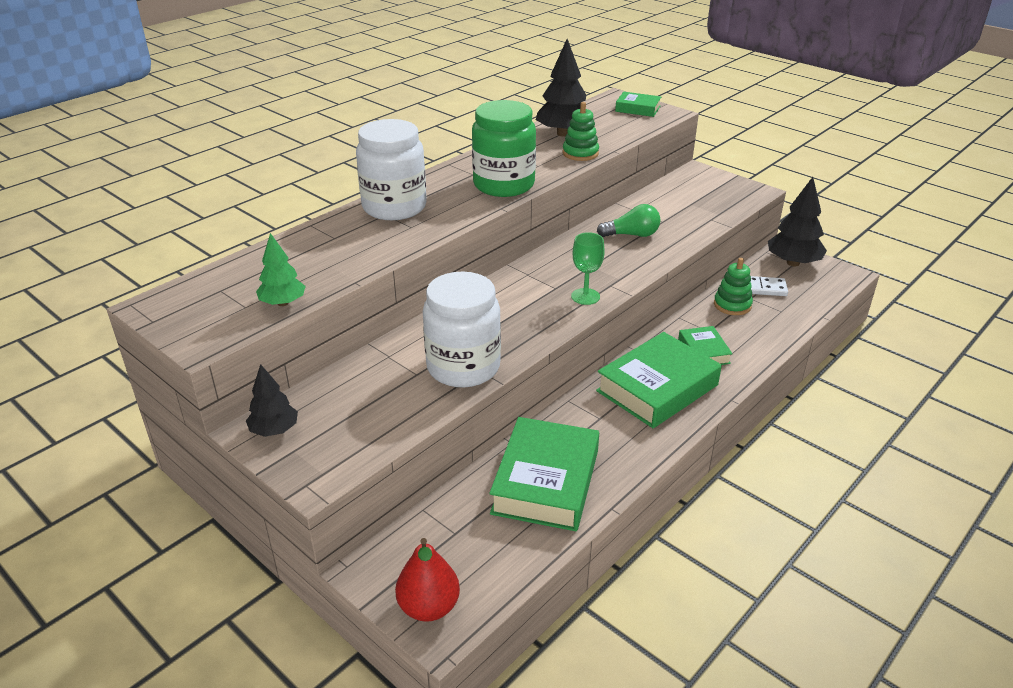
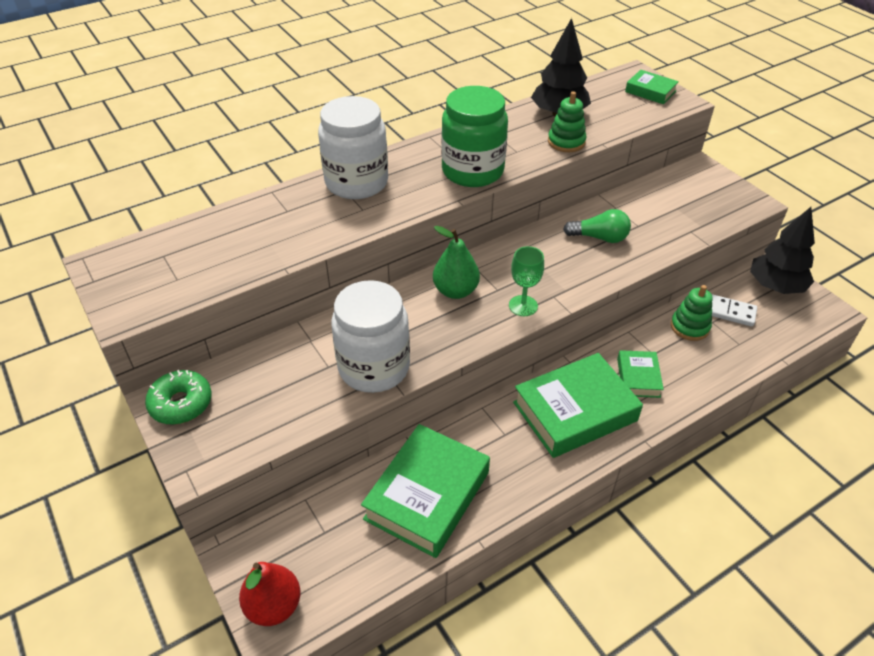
camera: 15 degrees right, 10 degrees up
(274, 430) = (181, 403): black tree -> green donut
(283, 303) = (211, 281): green tree -> none
(515, 295) = (455, 291): none -> green pear

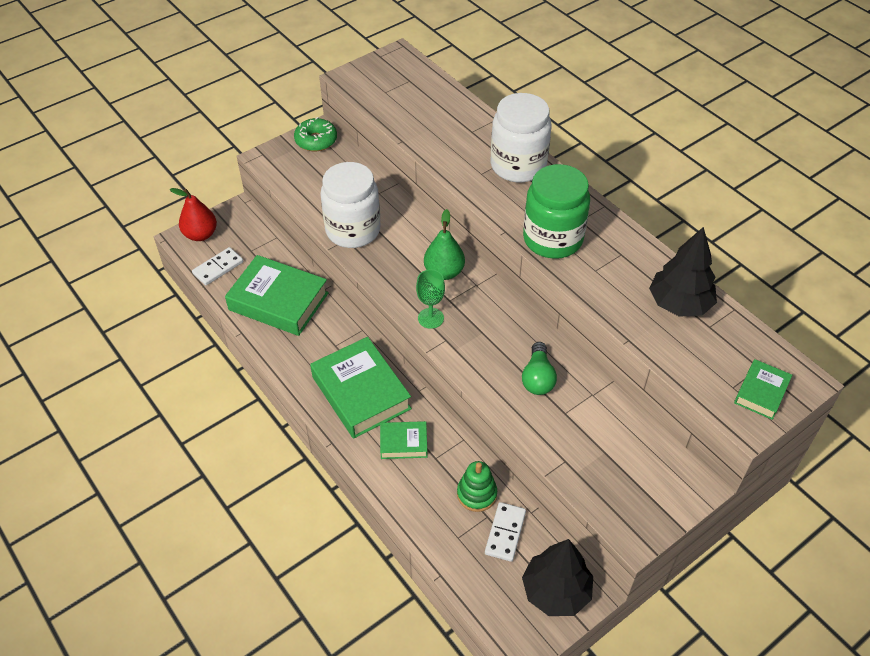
camera: 85 degrees right, 5 degrees up
(351, 576) = (218, 268): none -> white domino
(566, 142) = (623, 309): green stacking toy -> none

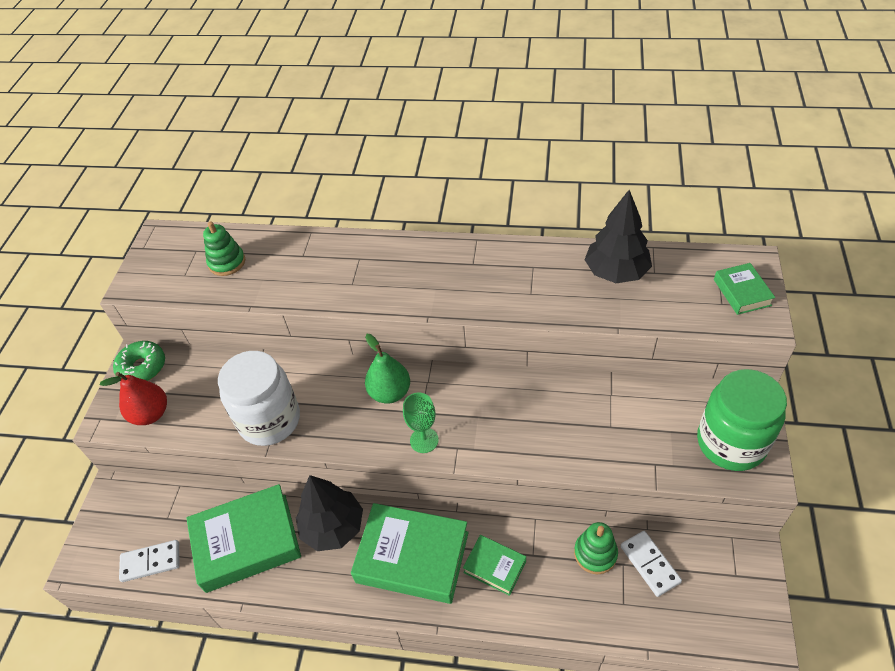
camera: 40 degrees left, 0 degrees up
(200, 234) = (96, 545): red pear -> red pear (151, 414)
(218, 268) = (151, 562): white domino -> white domino turned 75 degrees clockwise
(403, 443) = (495, 567): green book -> green book turned 75 degrees clockwise
(419, 102) = (227, 262): none -> green stacking toy
(518, 165) = (374, 256): white jar -> none
(537, 378) = (560, 416): green light bulb -> none
(552, 239) = (471, 294): green jar -> green jar (731, 443)
(556, 591) = (733, 573): black tree -> black tree (333, 527)

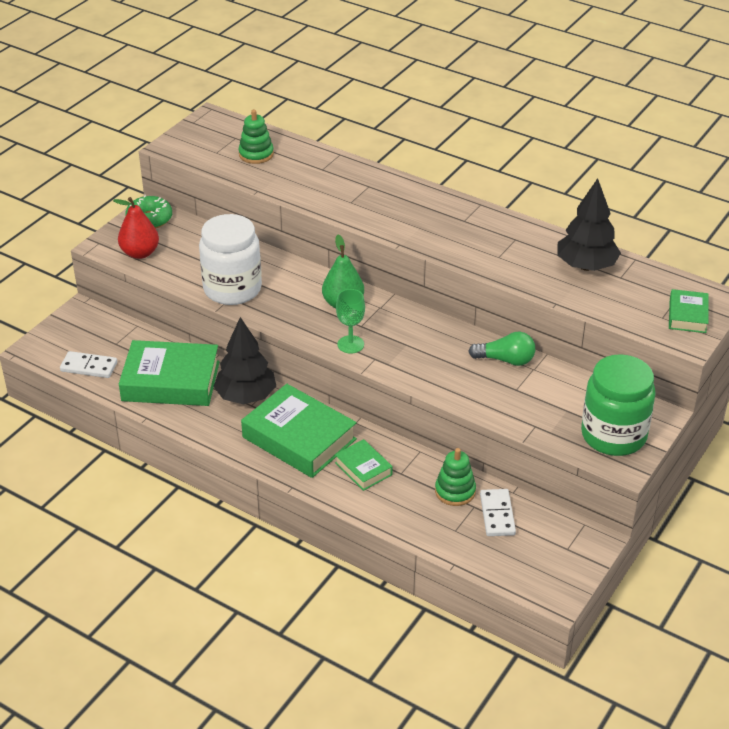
camera: 20 degrees right, 10 degrees down
(580, 395) = (505, 360): none -> green light bulb

